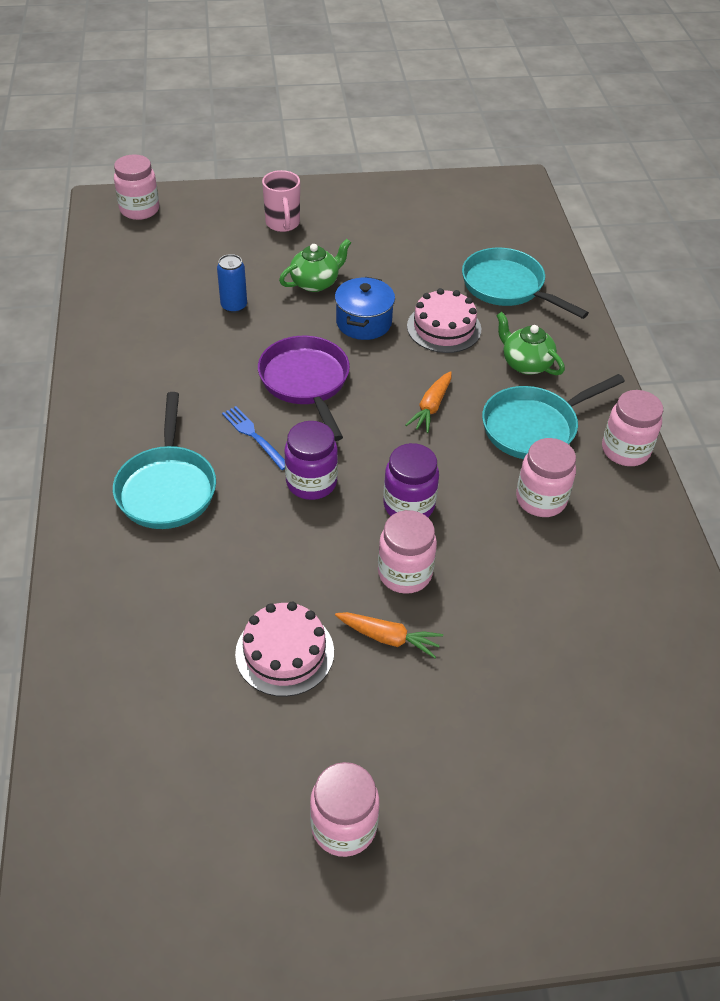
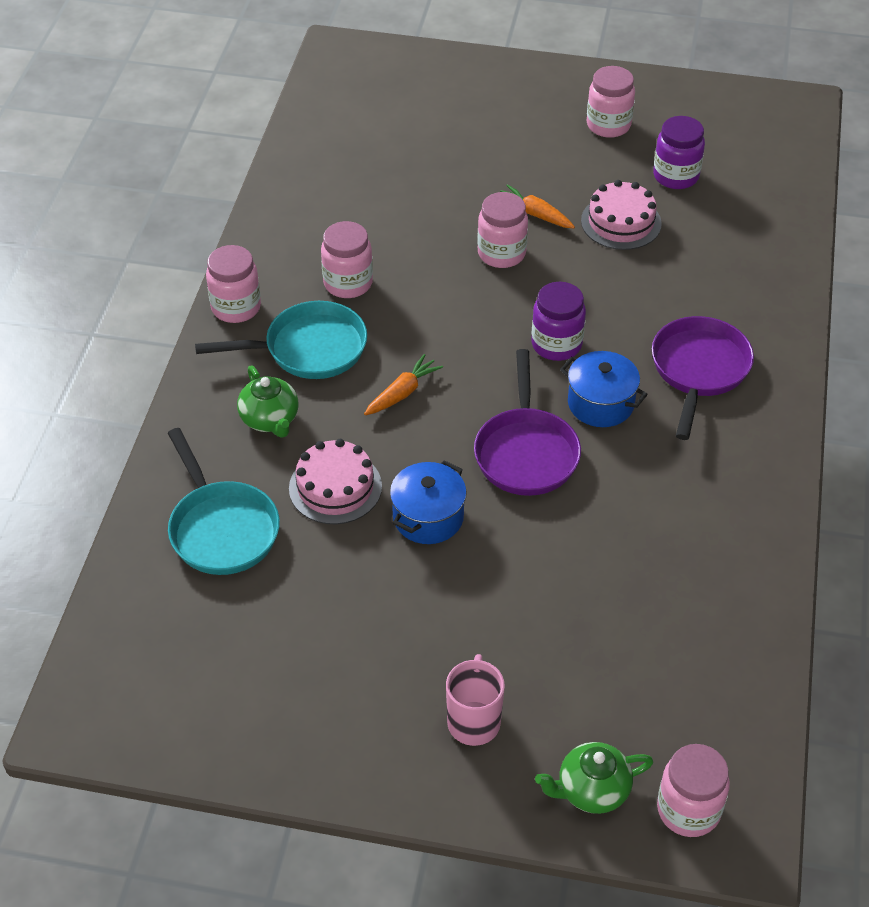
camera: 160 degrees left, 0 degrees up
(167, 487) = (698, 370): turquoise pan -> purple pan
(234, 306) = (583, 581): blue can -> none
(254, 436) = (600, 403): blue fork -> blue pot
(315, 283) = (465, 595): green teapot -> green teapot (592, 790)
(409, 505) = (472, 305): purple jar -> purple jar (676, 176)

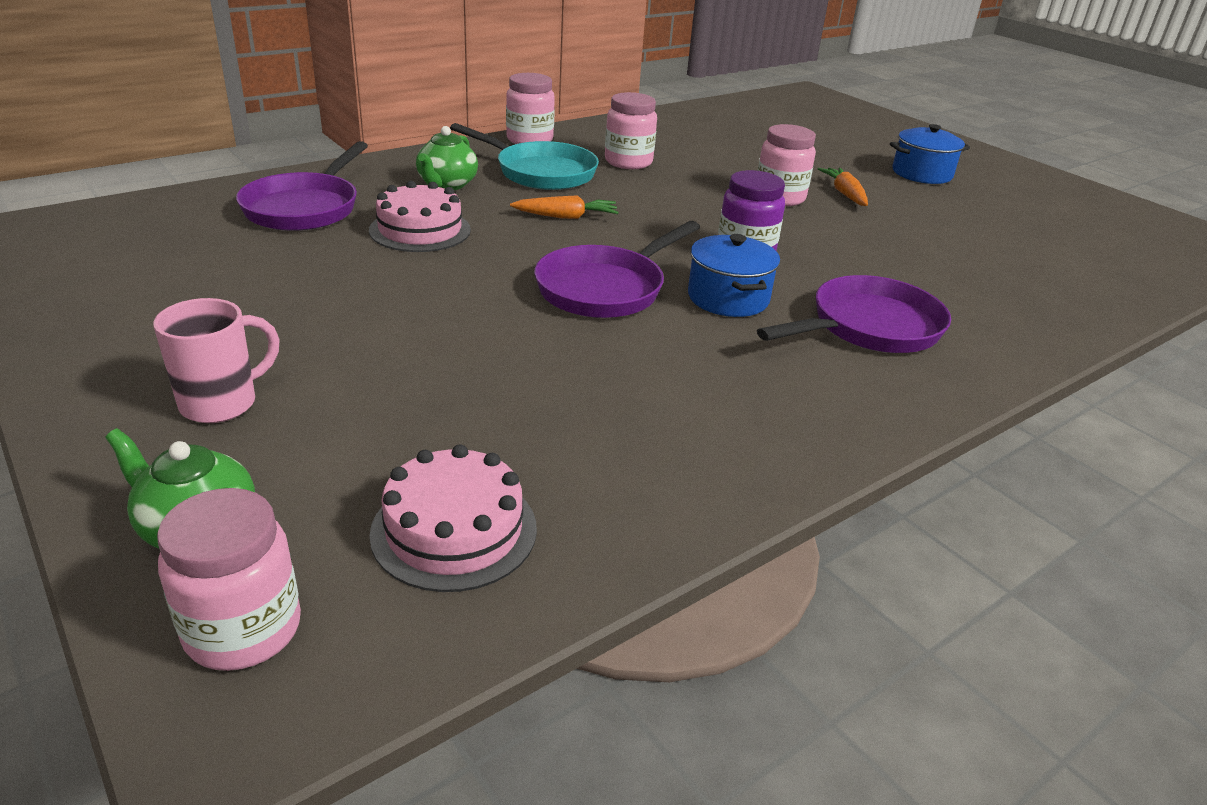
camera: 40 degrees right, 15 degrees down
(221, 528) = (305, 208): turquoise pan -> purple pan
(428, 517) = (453, 277): blue pot -> blue pot (922, 174)
(608, 125) = (990, 185): pink jar -> none
(621, 222) = (923, 226): pink cake -> pink cake (454, 530)
(676, 176) = (1022, 228): purple jar -> none

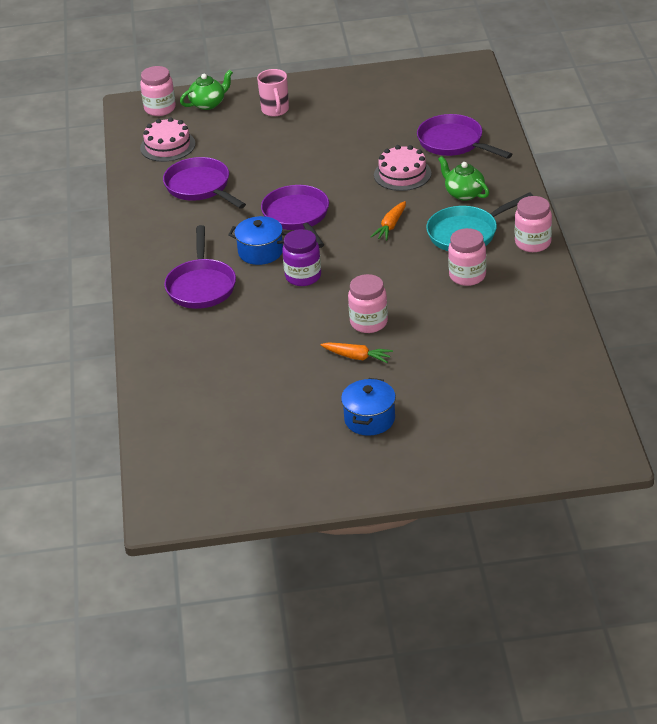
camera: 125 degrees right, 5 degrees up
(597, 416) = (200, 187): none -> purple pan

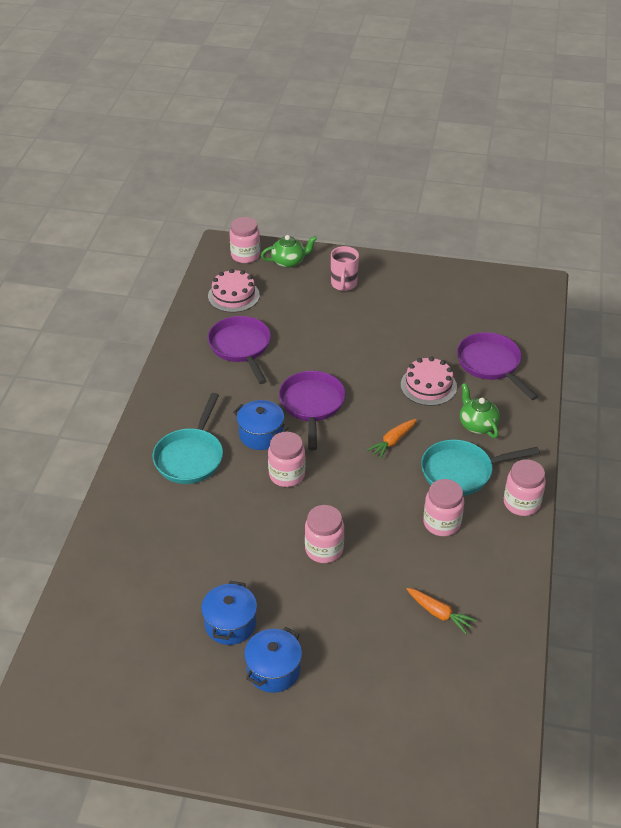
camera: 15 degrees right, 5 degrees up
(201, 286) = (190, 457): purple pan -> turquoise pan
(303, 276) = (287, 475): purple jar -> pink jar
(312, 398) = (230, 624): none -> blue pot
(357, 357) = (295, 588): orange carrot -> orange carrot (439, 613)

